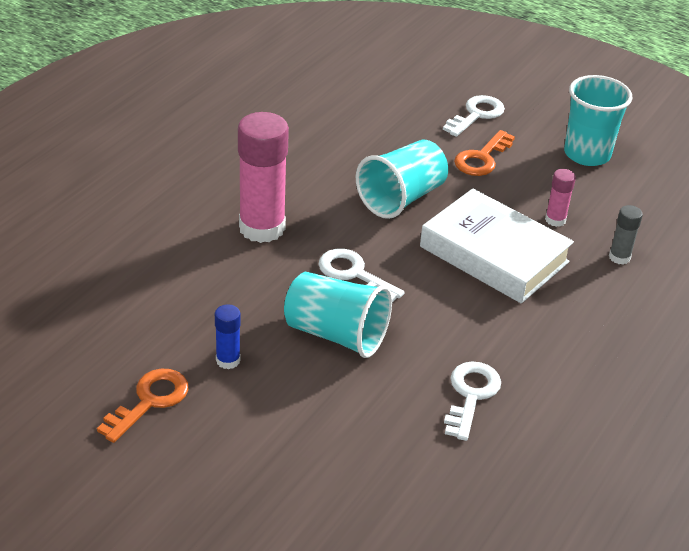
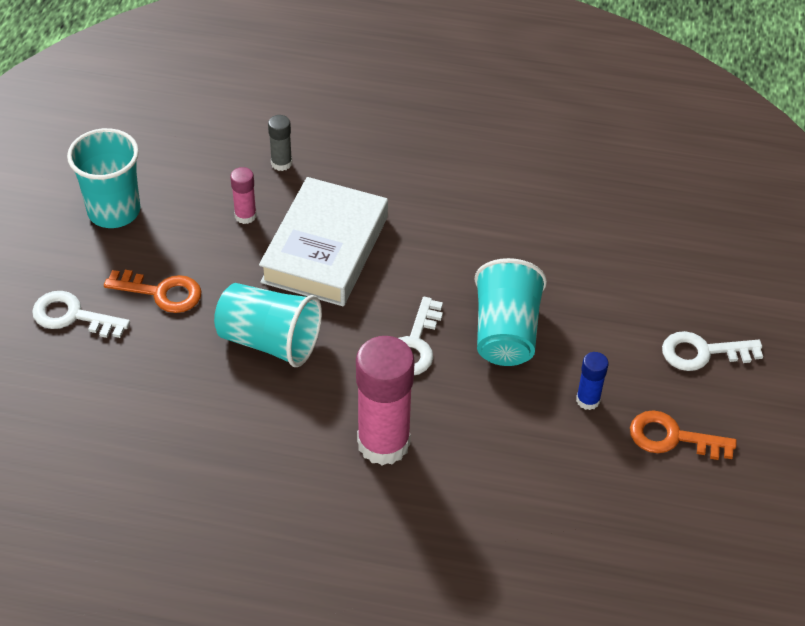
camera: 110 degrees left, 10 degrees up
(471, 395) = (522, 226): white key -> white key (702, 353)

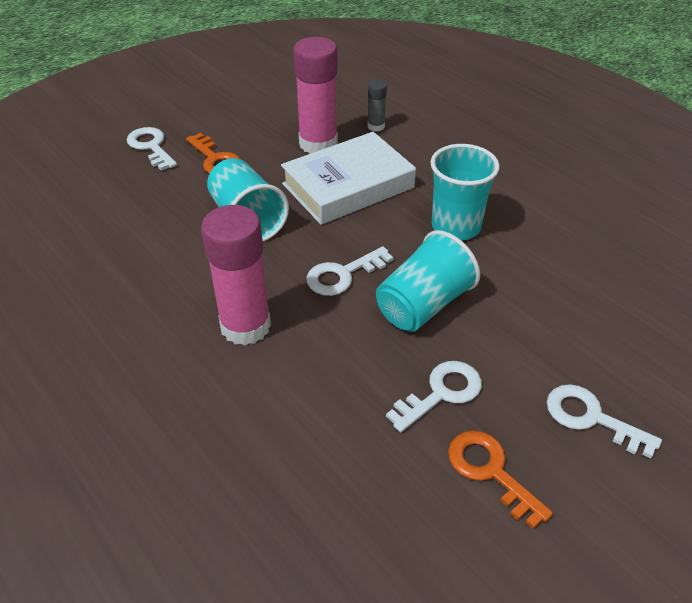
camera: 40 degrees right, 5 degrees down
(114, 211) = (242, 106): turquoise cup -> turquoise cup (456, 227)
(245, 216) = (318, 143): pink glue stick -> pink glue stick, size x2.14
(588, 400) = (441, 393): blue glue stick -> white key

